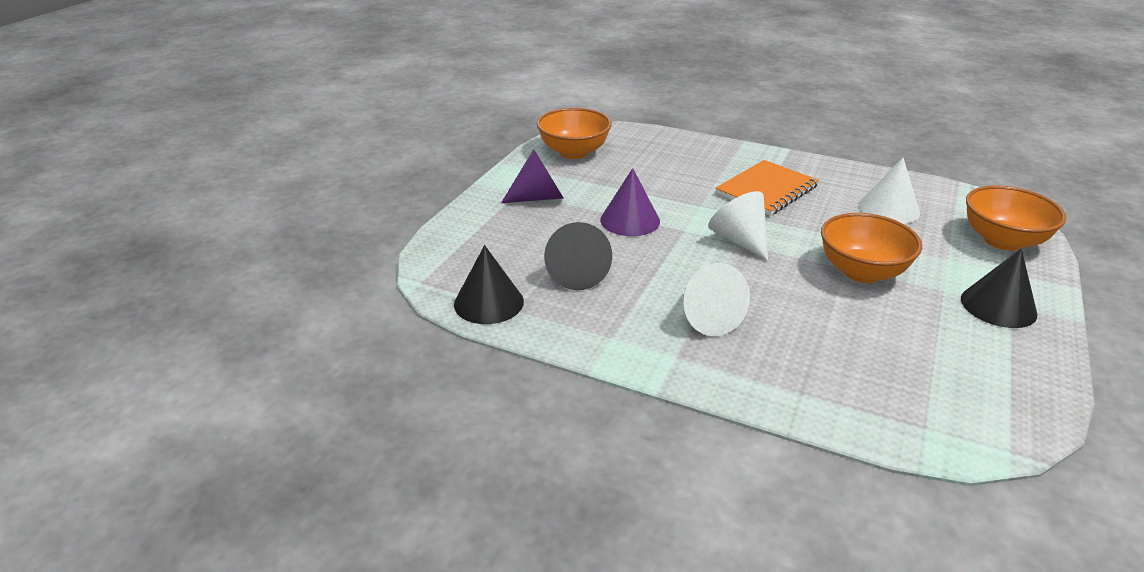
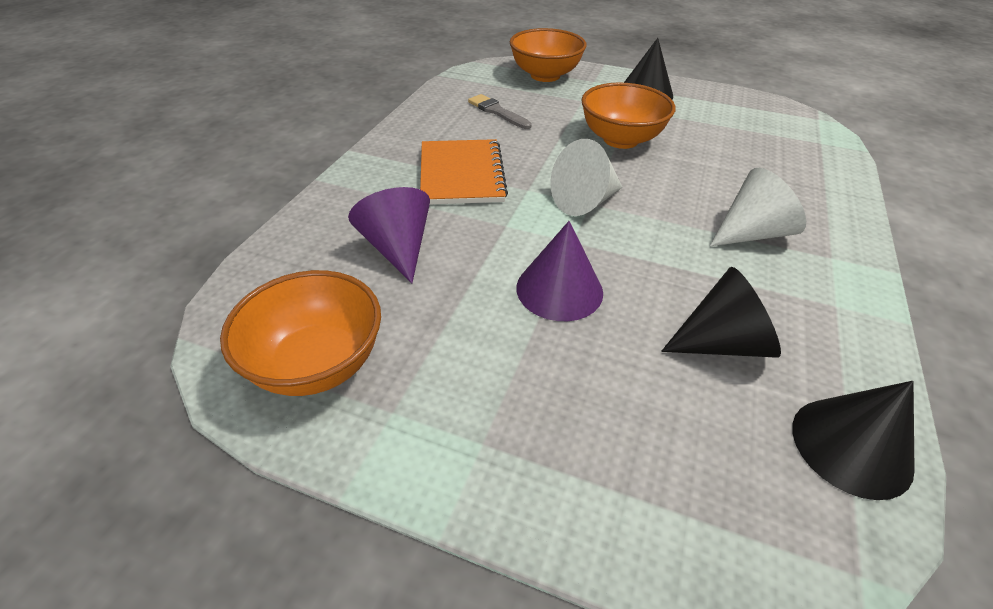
camera: 95 degrees left, 10 degrees up
(539, 197) = (502, 406): purple cone -> purple cone (398, 248)
(766, 190) = (461, 174): orange notebook -> orange notebook turned 45 degrees clockwise
(889, 209) = (497, 112): white cone -> grey brush

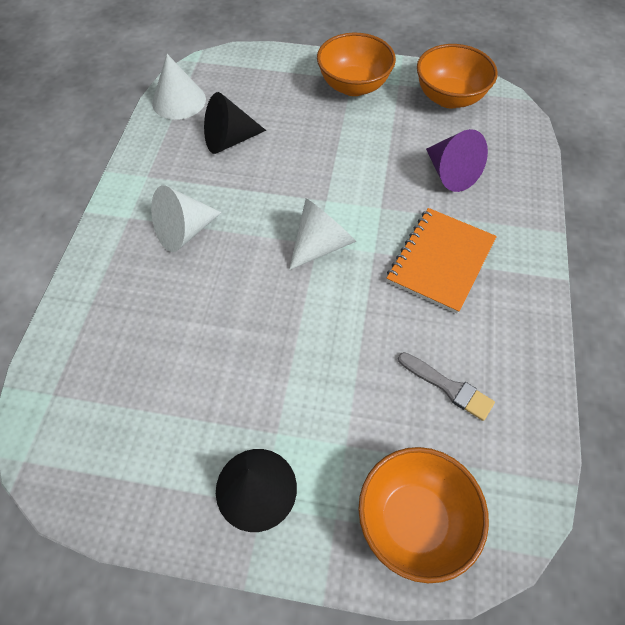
camera: 170 degrees right, 15 degrees up
(461, 174) = (441, 261): orange notebook -> orange notebook turned 45 degrees clockwise
(559, 289) = (329, 159): purple cone -> none
(621, 139) = (291, 352): orange bowl -> orange bowl (354, 86)
(851, 446) = (179, 101): black cone -> white cone

